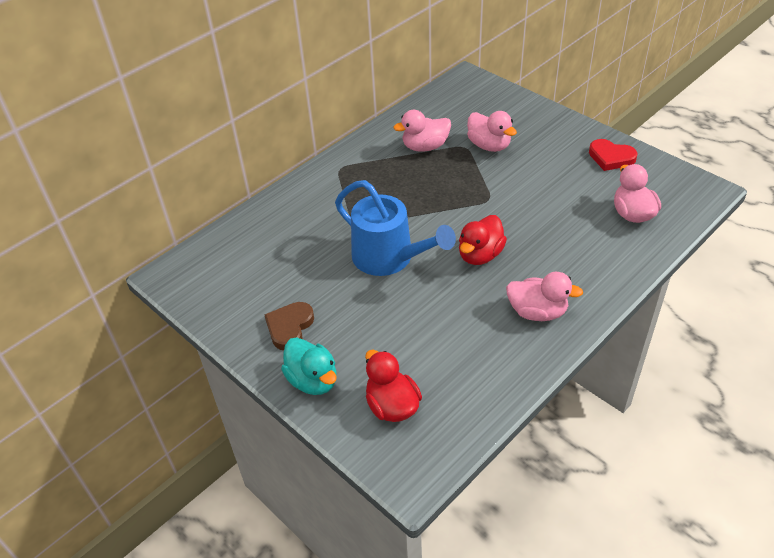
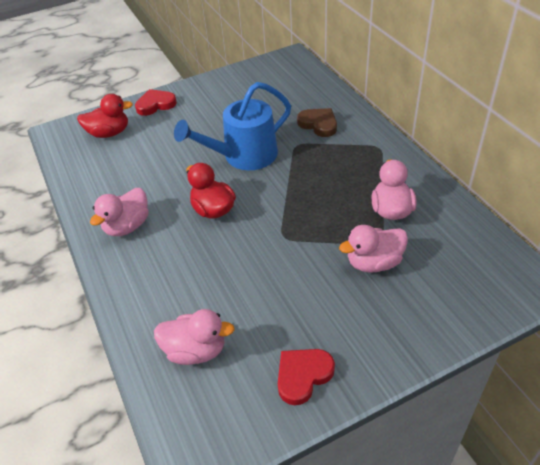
camera: 110 degrees right, 0 degrees up
(289, 327) = (207, 100): brown heart -> brown heart (318, 124)
(313, 380) = (155, 104): turquoise duck -> red heart

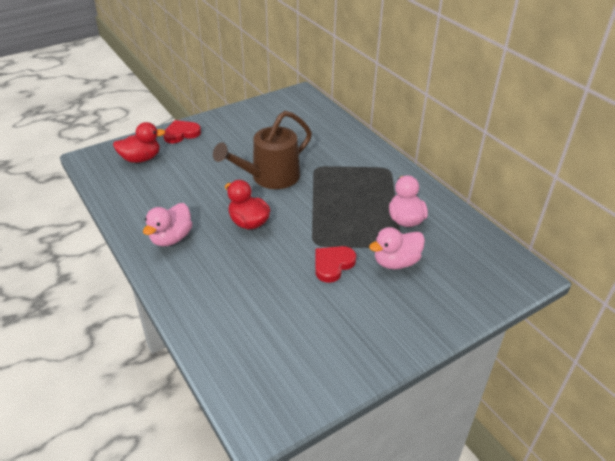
camera: 10 degrees left, 5 degrees down
(196, 350) = (250, 338): pink duck -> none
(244, 156) = (270, 177): blue watering can -> brown watering can
(303, 376) = (347, 354): red heart -> red heart (333, 265)
(318, 124) = (333, 150): brown heart -> none

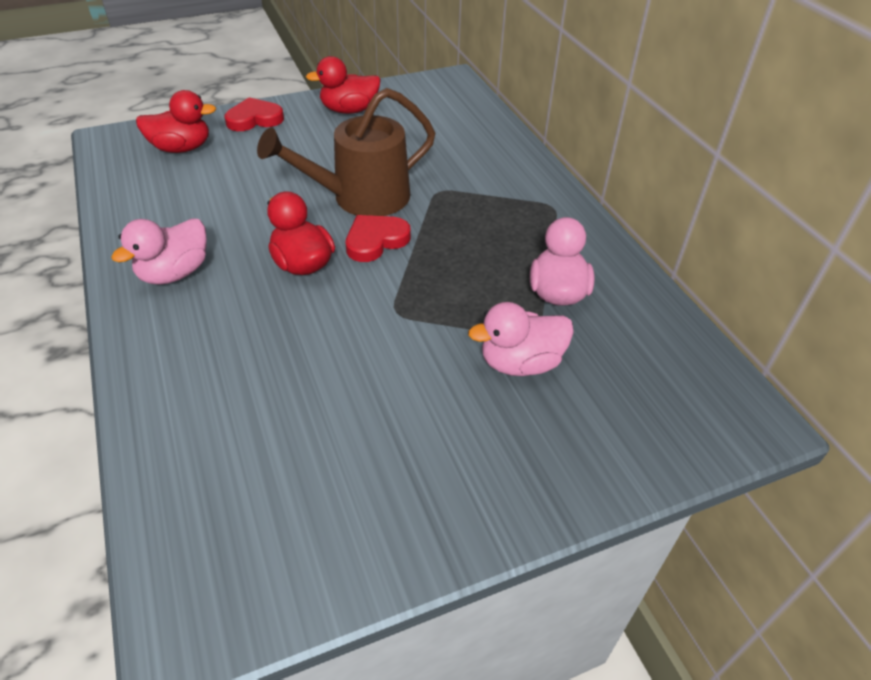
camera: 10 degrees right, 5 degrees up
(241, 121) = (349, 110): none -> red duck
(333, 265) = (412, 352): red heart -> red heart (375, 241)

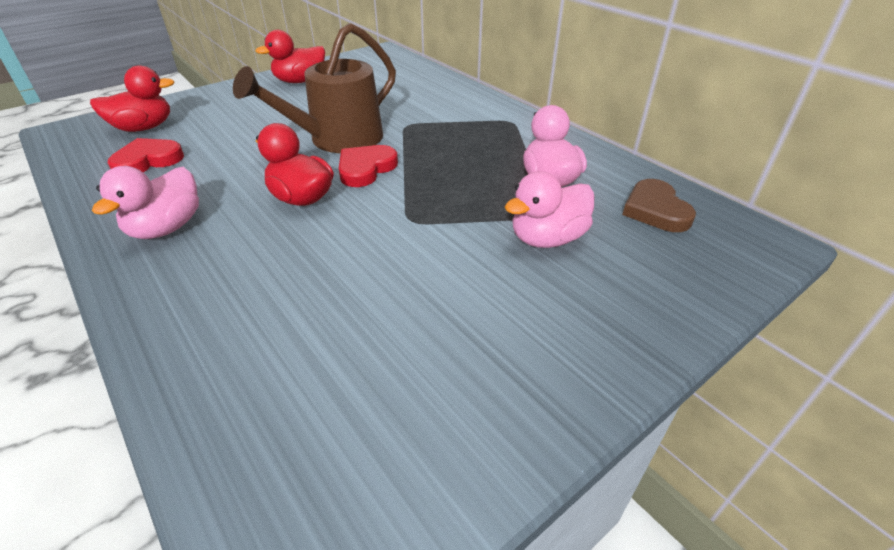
camera: 15 degrees left, 5 degrees down
(254, 119) = (211, 98): red heart -> red heart (148, 161)
(652, 354) = (655, 210): none -> brown heart

